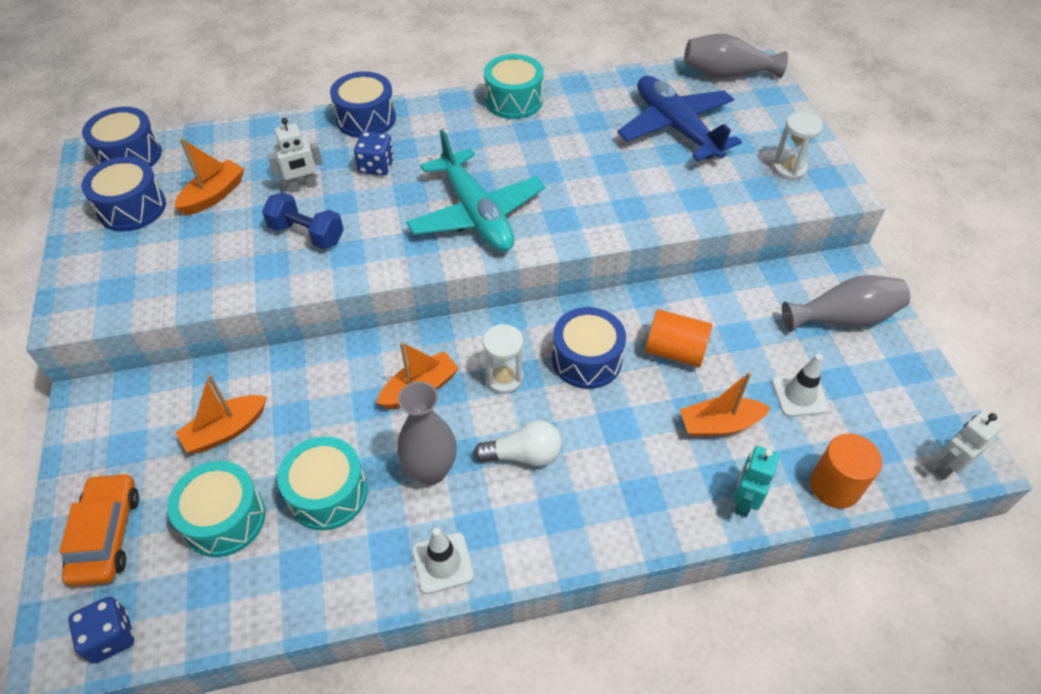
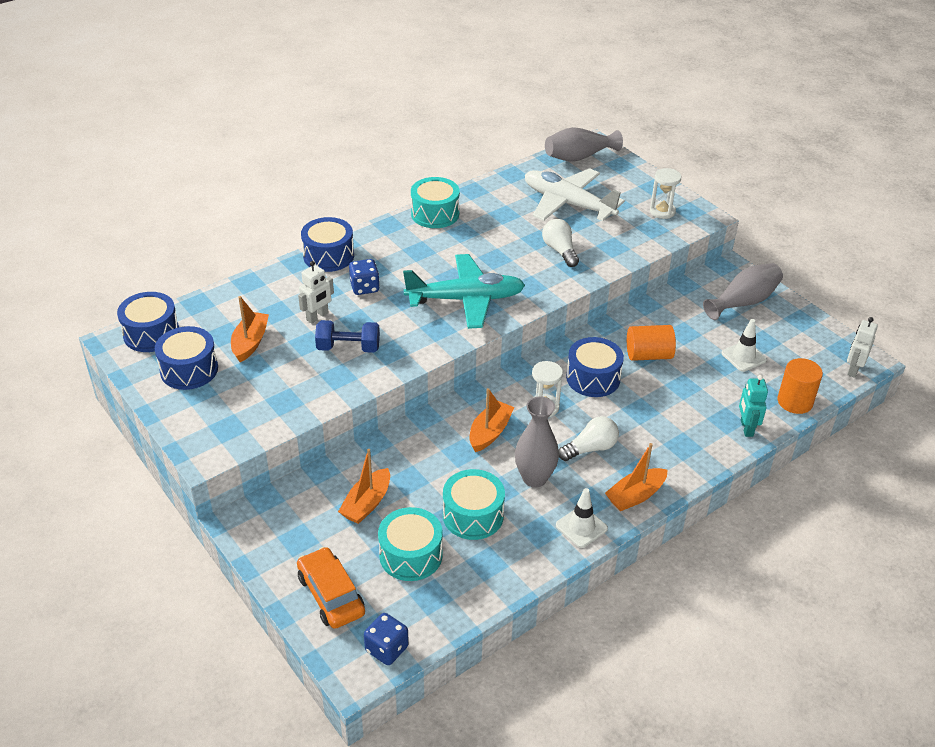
camera: 25 degrees left, 10 degrees down
(476, 214) = (466, 299): turquoise plane -> turquoise plane turned 45 degrees counterclockwise
(627, 184) = (560, 251): none -> white light bulb
(675, 128) = (567, 203): blue plane -> white plane
(719, 424) = (704, 389): orange boat -> orange boat (635, 496)

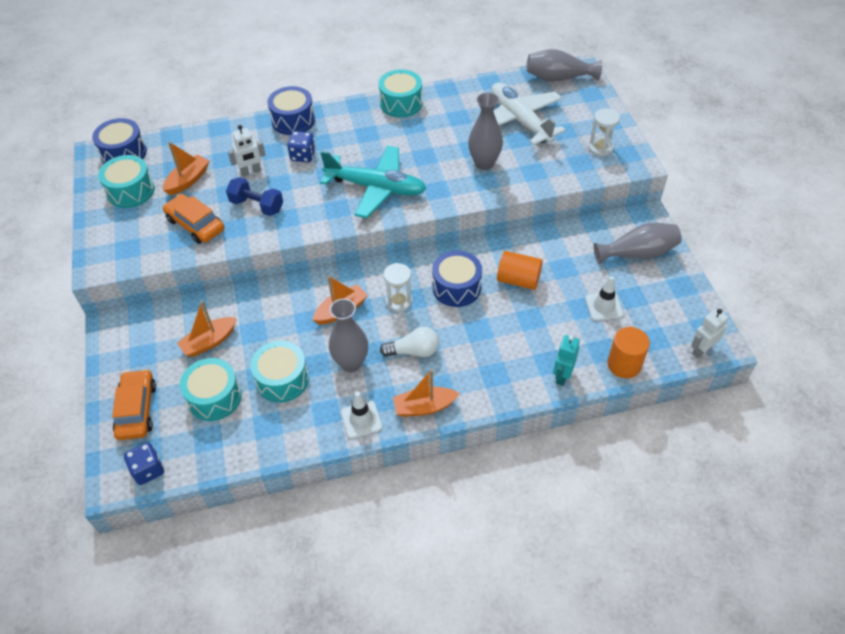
camera: 25 degrees right, 10 degrees up
(189, 370) = (131, 191): blue drum -> turquoise drum
(291, 383) = (195, 224): none -> orange car
(560, 251) = (484, 163): white light bulb -> grey vase

